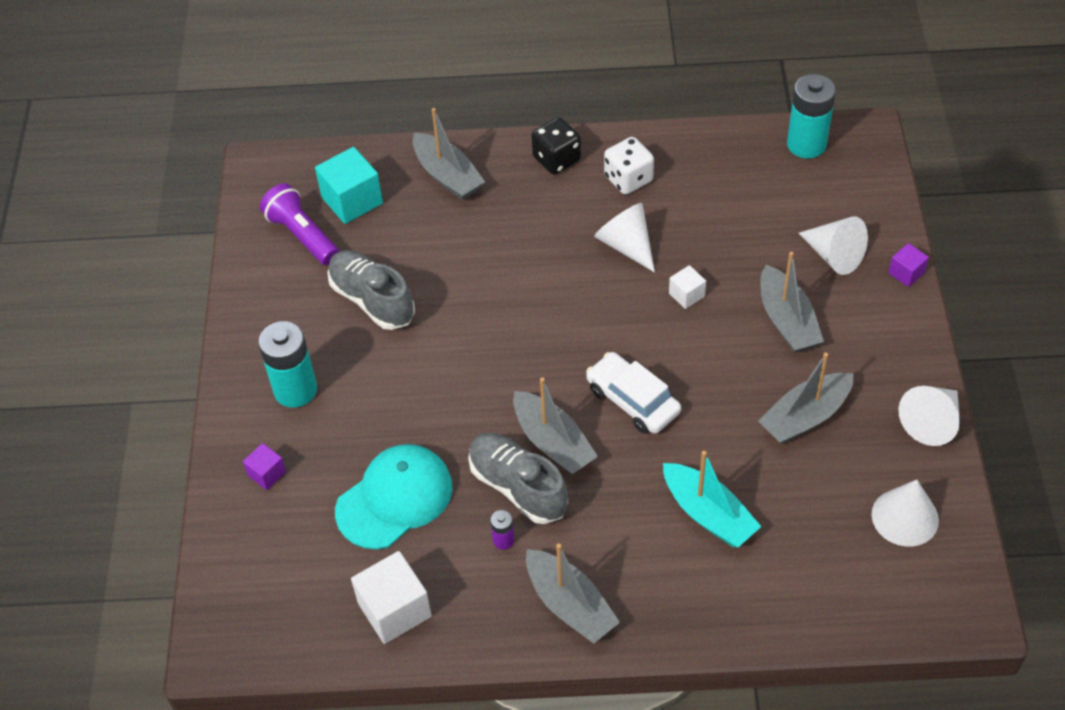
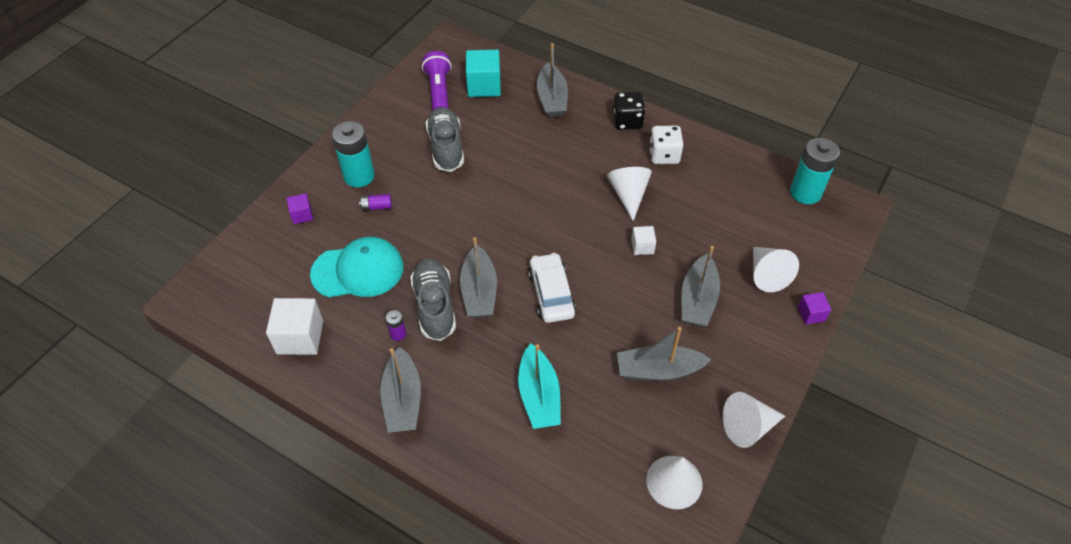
camera: 30 degrees right, 0 degrees up
(350, 414) = (377, 207): none -> purple battery

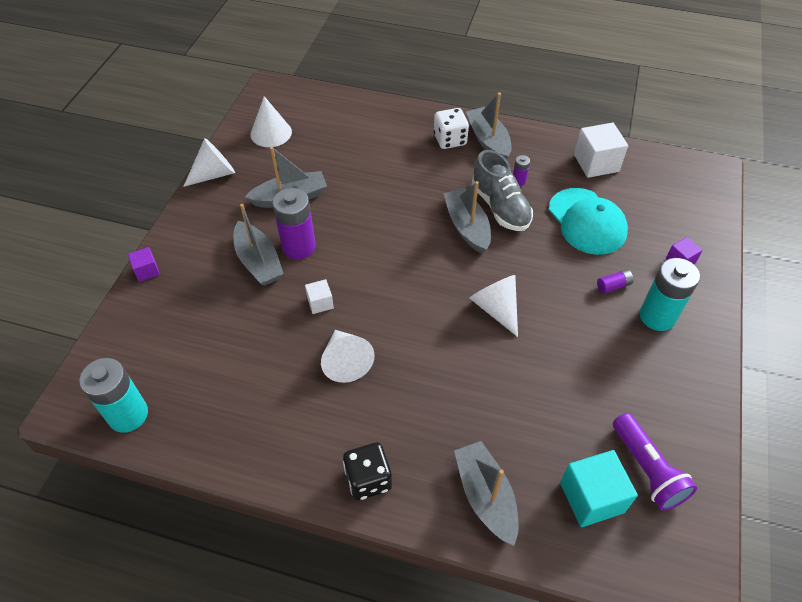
camera: 165 degrees right, 0 degrees up
(358, 271) = (587, 221): turquoise cap -> turquoise cap turned 90 degrees counterclockwise
(446, 148) = (584, 377): grey shoe -> none
(539, 395) = (384, 162): turquoise boat -> none
(551, 294) = (399, 238): white car -> none
(655, 307) = (298, 247): none -> purple battery
(664, 155) = (310, 431): white dice -> white dice (450, 140)
(697, 299) = (258, 261): grey boat -> grey boat turned 150 degrees clockwise
(766, 275) = (187, 300): white cone -> white cone (496, 308)

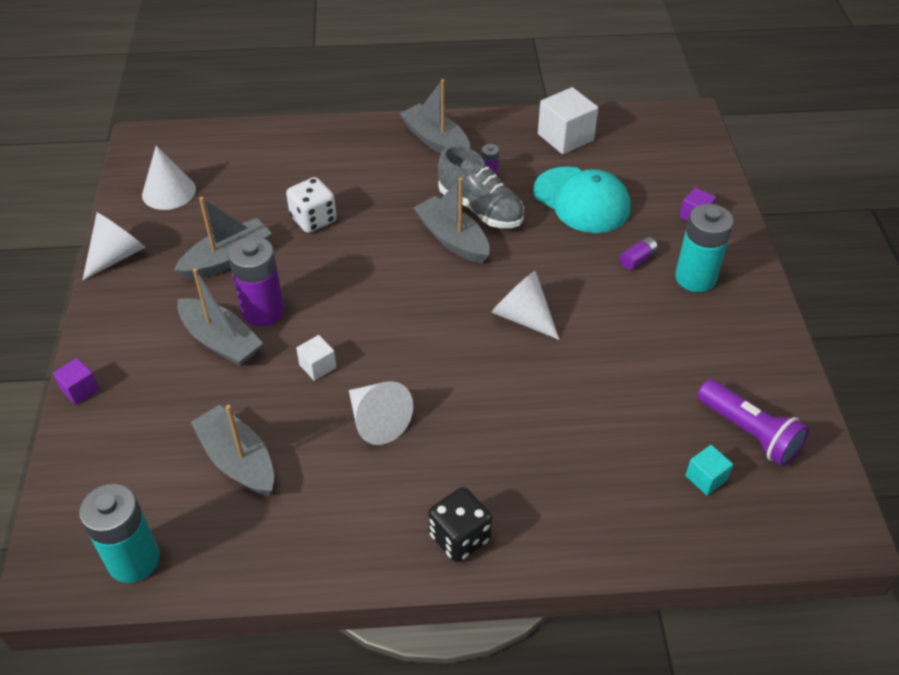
camera: 20 degrees left, 5 degrees down
(450, 140) = (391, 150): white dice -> white dice (313, 219)
(485, 496) = (596, 513): grey boat -> grey boat (238, 460)
(591, 497) = (706, 478): turquoise cube -> turquoise cube, size x0.54

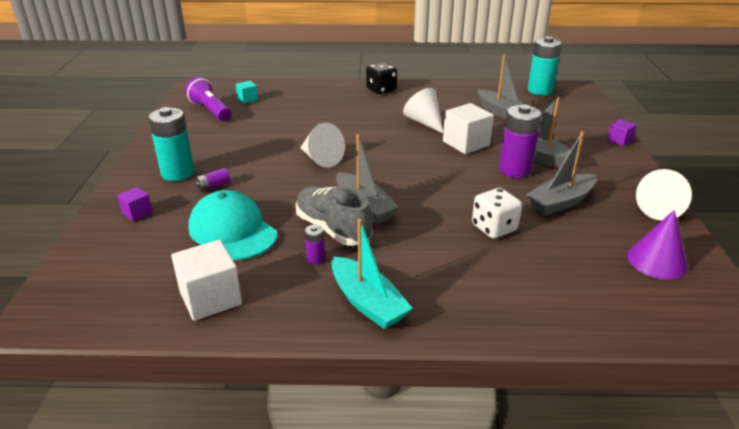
camera: 175 degrees left, 15 degrees down
(169, 192) = (656, 261): white cone -> purple cone
(317, 366) = (466, 143): white cube -> white cube, size x1.86
(436, 141) = (367, 302): grey boat -> turquoise boat

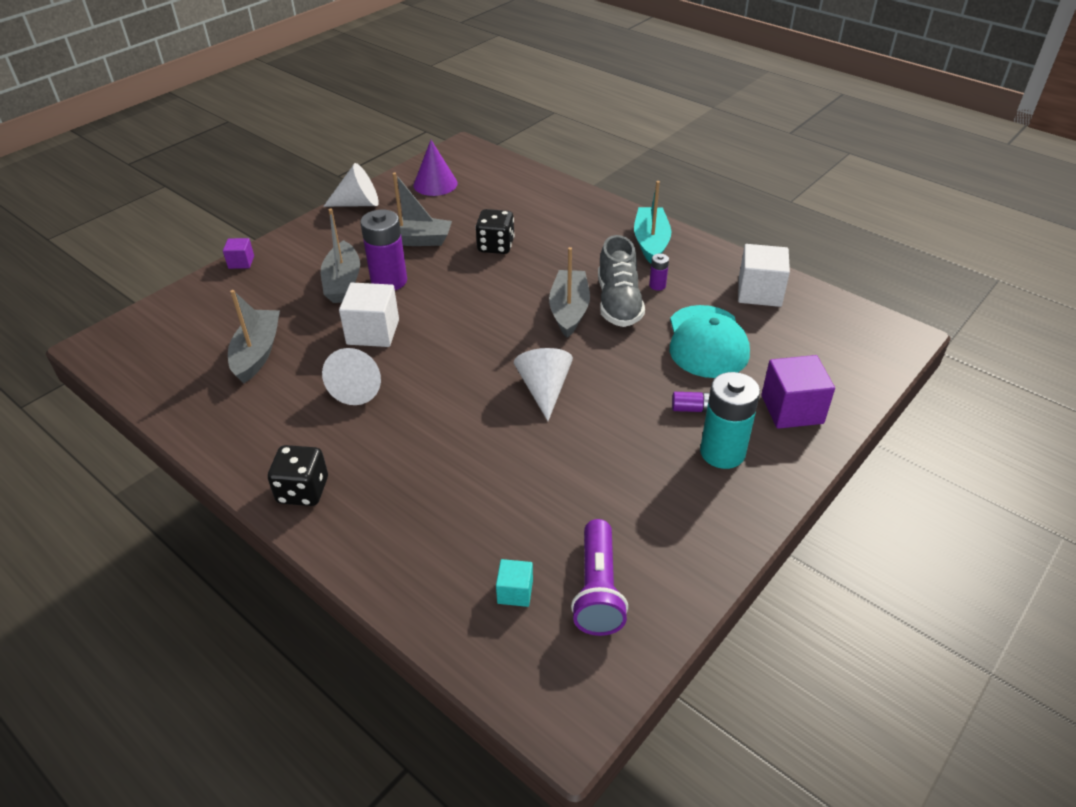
camera: 140 degrees left, 10 degrees up
(137, 213) = (792, 409): purple cube -> purple cube, size x1.86
(494, 228) = (496, 246): white dice -> black dice
(540, 90) = (139, 366): turquoise battery -> none

